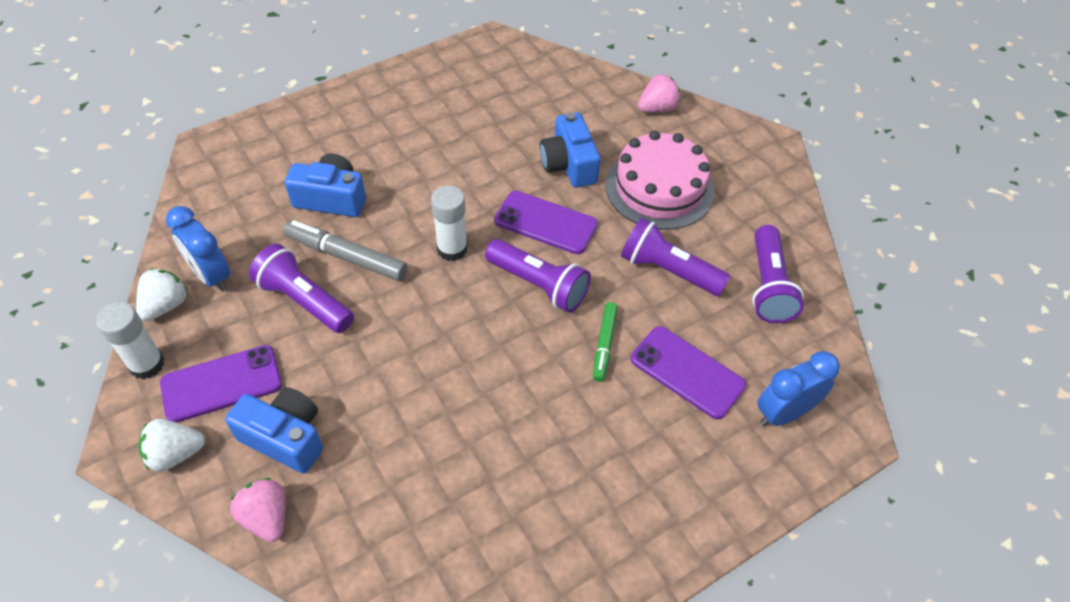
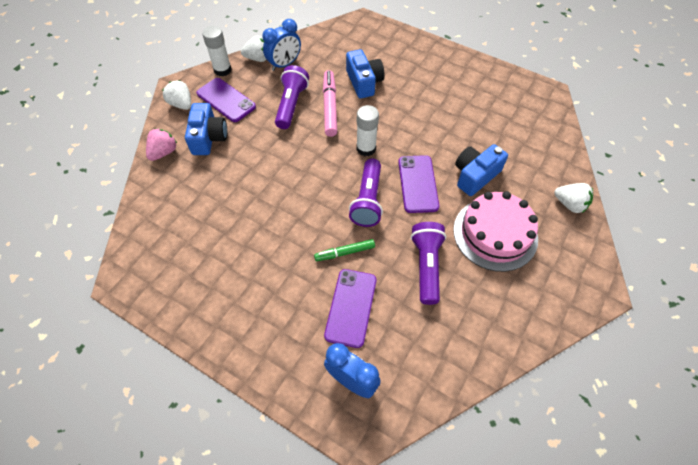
camera: 65 degrees right, 5 degrees up
(211, 276) = (284, 64): blue clock -> blue clock turned 150 degrees counterclockwise
(346, 256) = (330, 107): grey marker -> pink marker
(657, 108) = (569, 204): pink strawberry -> white strawberry
(768, 286) = (456, 334): purple flashlight -> none

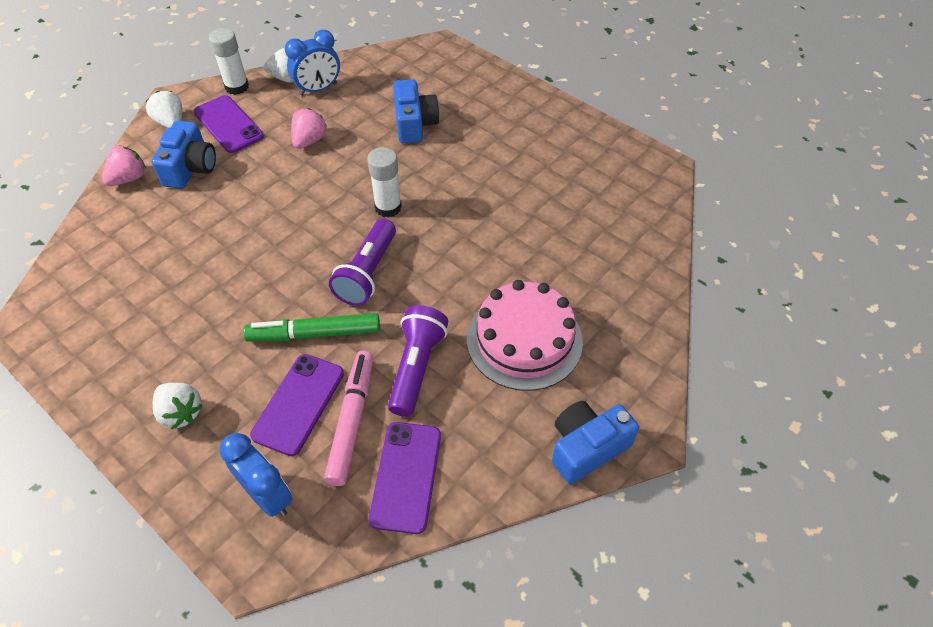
camera: 10 degrees right, 5 degrees down
(291, 105) = (309, 140): purple flashlight -> pink strawberry
(330, 107) = (359, 149): pink marker -> pink marker (352, 421)
(345, 252) = (314, 334): green marker -> green marker, size x1.60
(417, 184) = (441, 261): purple phone -> purple phone (406, 476)
(475, 176) = (523, 261): blue camera -> blue camera (586, 447)
(569, 204) = (642, 317): white strawberry -> white strawberry (181, 412)

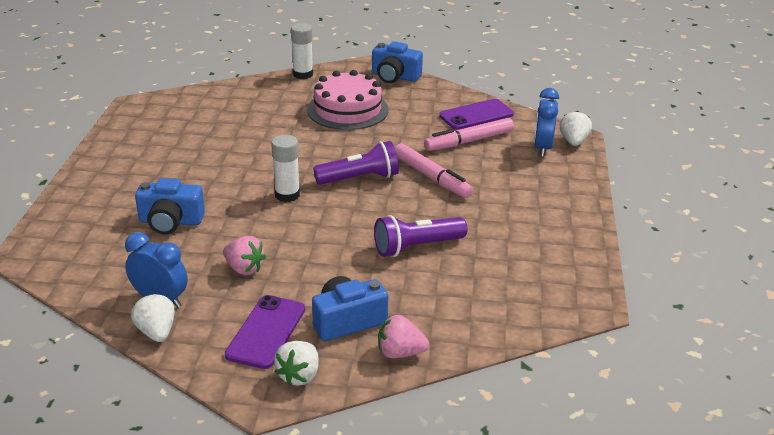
camera: 125 degrees left, 20 degrees down
(181, 412) = (545, 198): white strawberry -> white strawberry (573, 141)
(237, 87) = (200, 361): white glue stick -> white glue stick (303, 74)
(298, 404) = (483, 162): purple phone -> none
(309, 140) = (244, 269): pink strawberry -> pink strawberry turned 135 degrees counterclockwise
(314, 334) = (431, 177): green marker -> pink marker
(414, 124) = (170, 222): blue camera -> blue camera turned 135 degrees counterclockwise
(416, 367) = (409, 135): purple flashlight -> purple flashlight (417, 247)

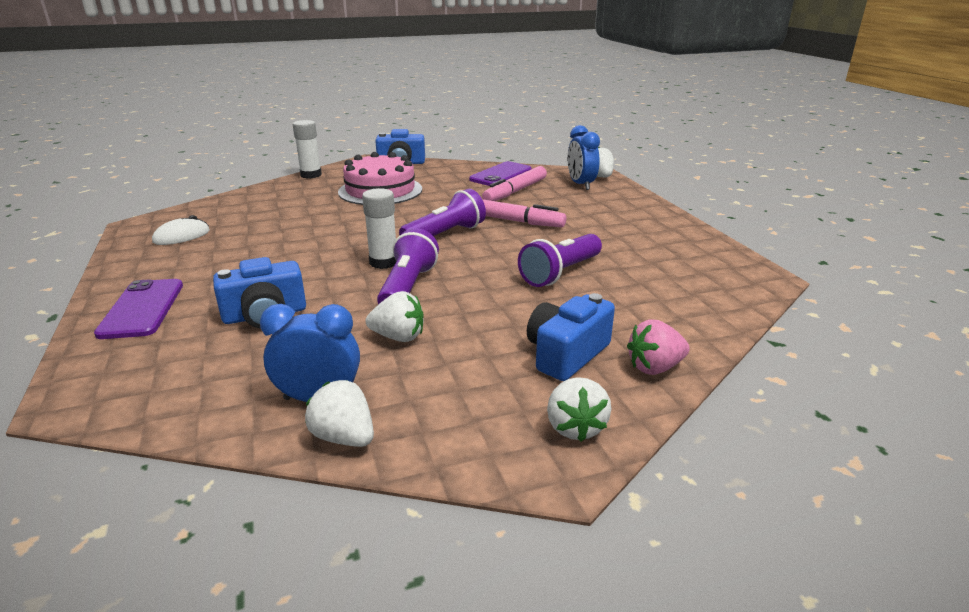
camera: 25 degrees left, 5 degrees down
(159, 126) = (181, 236): none -> white mouse
(244, 269) = (398, 337): pink strawberry -> white strawberry
(266, 332) = (487, 393): purple phone -> purple phone (142, 309)
(285, 226) = (407, 287): none -> purple flashlight

